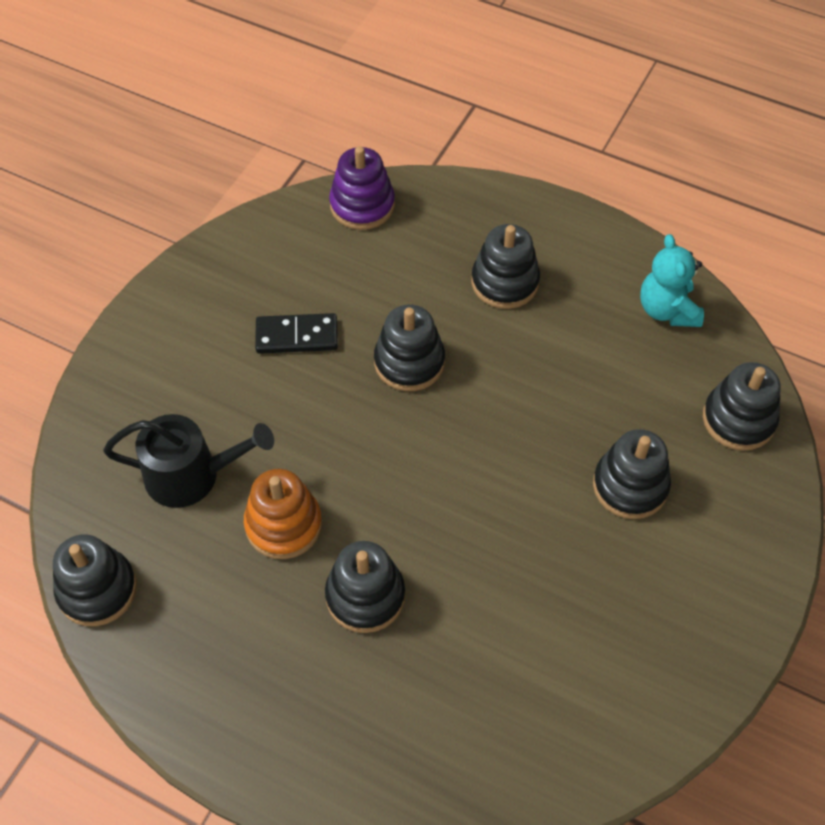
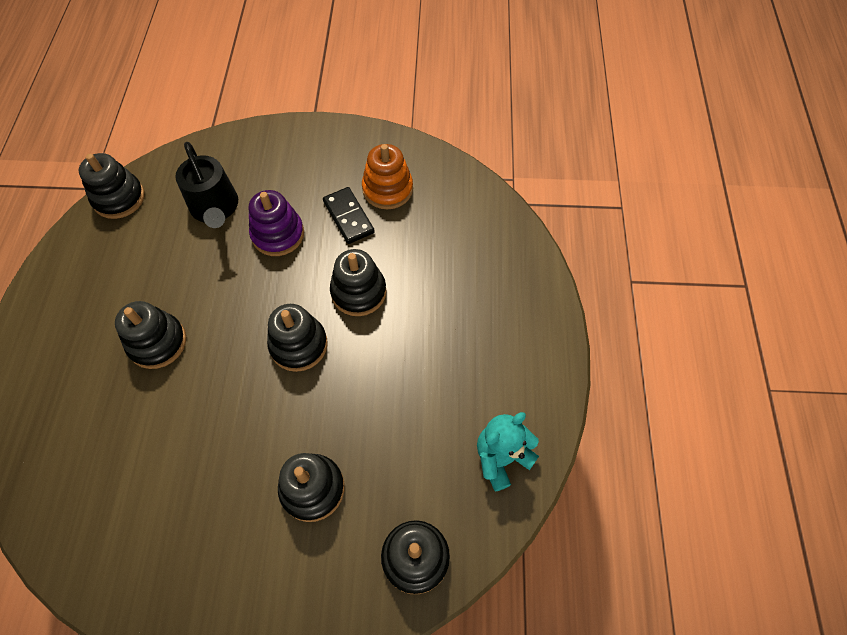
camera: 65 degrees right, 5 degrees up
(283, 525) = (196, 273): orange stacking toy -> orange stacking toy (387, 189)
(362, 205) = (483, 207): purple stacking toy -> purple stacking toy (278, 234)
(505, 282) = (464, 325): black stacking toy -> black stacking toy (298, 345)

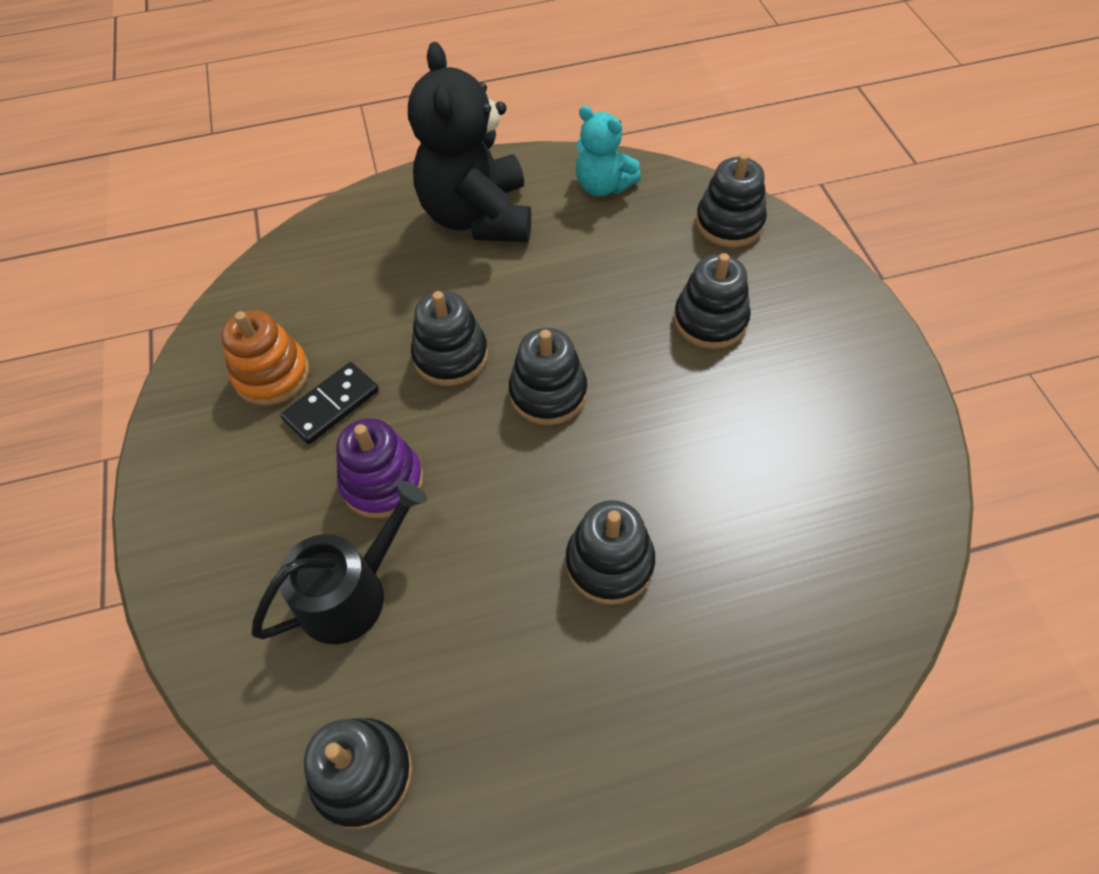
camera: 105 degrees left, 5 degrees down
(495, 343) = (478, 217): none -> black teddy bear

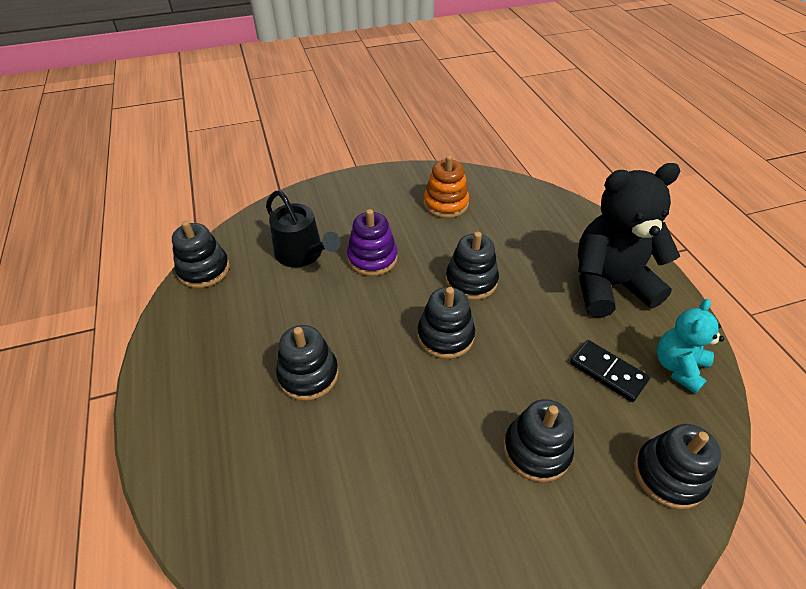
camera: 85 degrees right, 10 degrees down
(331, 405) = (426, 230): black domino -> black domino (607, 372)

